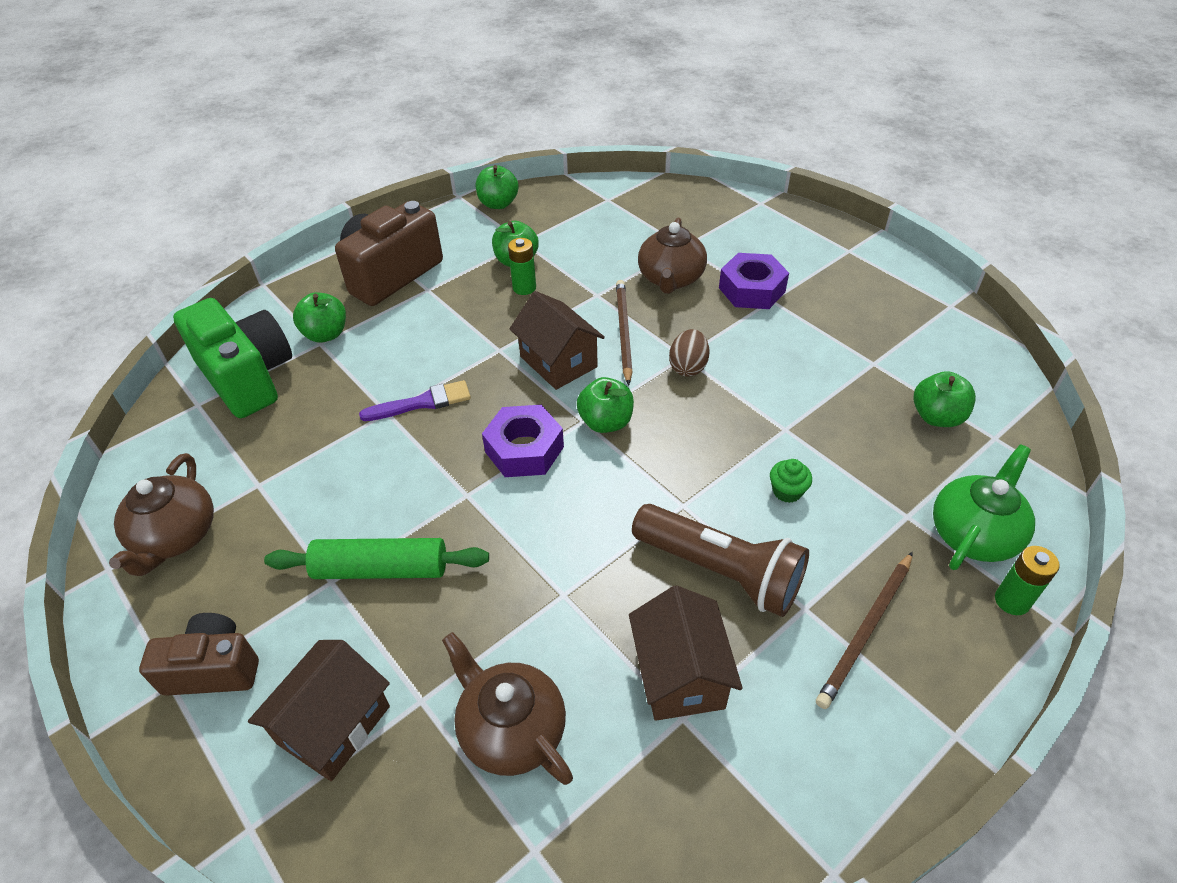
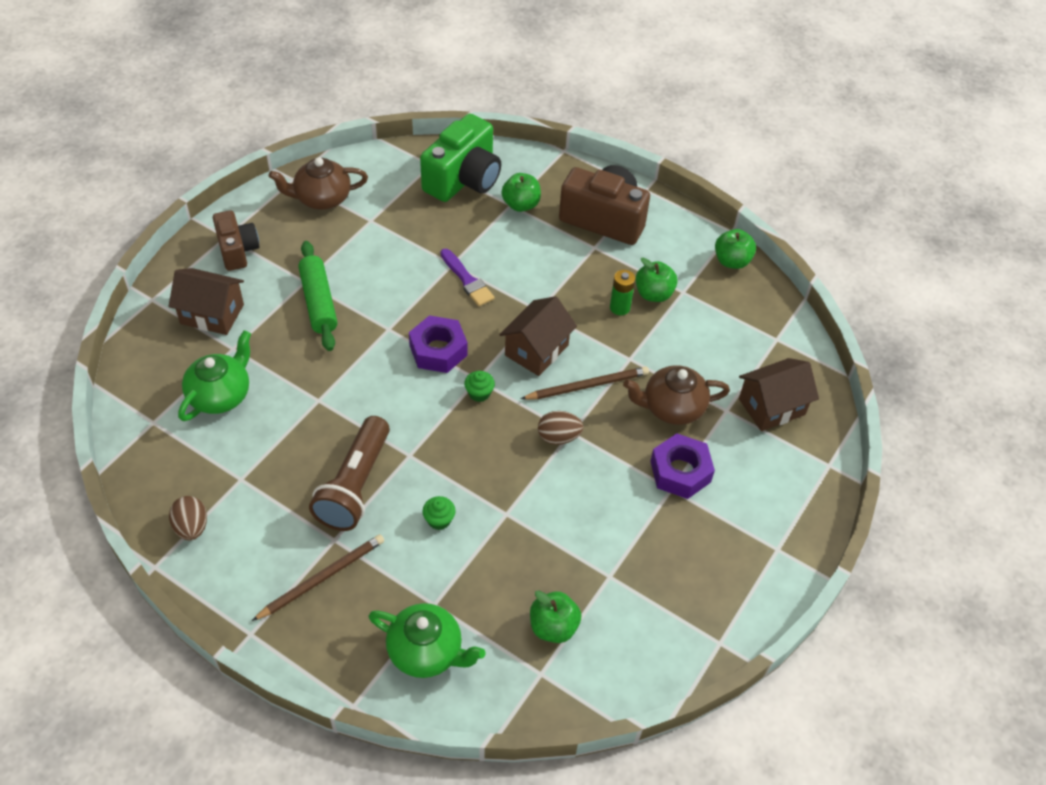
camera: 70 degrees right, 5 degrees up
(511, 729) = (220, 395): brown teapot -> green teapot
(606, 422) = (479, 393): green apple -> green cupcake
(680, 675) = (270, 473): brown house -> brown house (771, 406)
(763, 803) = (191, 527): none -> brown egg
(866, 631) = (322, 578): brown pencil -> brown pencil turned 120 degrees clockwise
(1012, 601) = (366, 675): green battery -> none

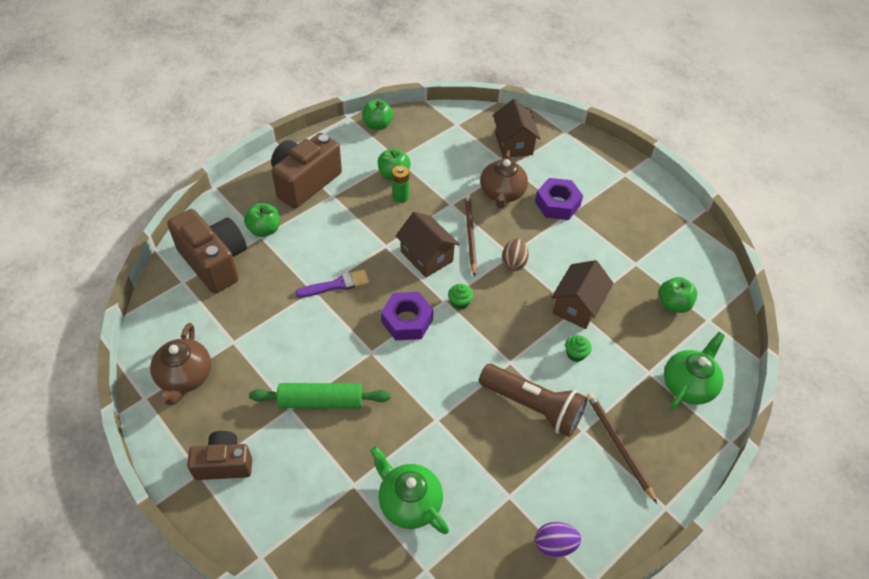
camera: 75 degrees left, 0 degrees up
(191, 527) = (554, 545): brown egg -> purple egg
(212, 314) = (302, 498): brown house -> brown house (577, 306)
(463, 179) = (214, 262): green camera -> brown camera

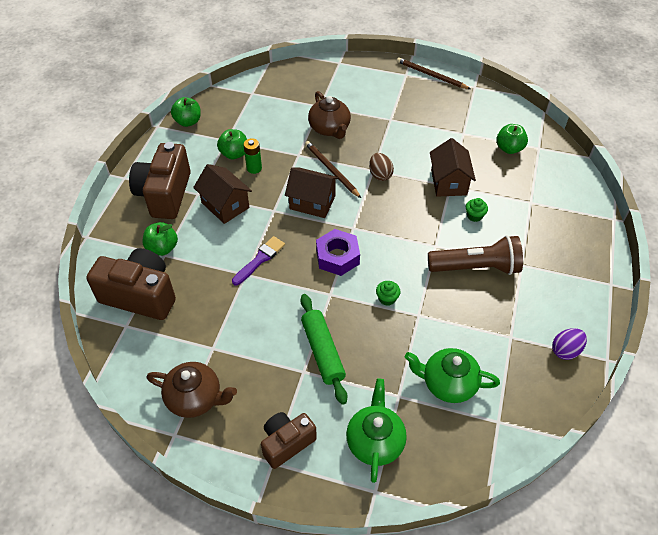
camera: 30 degrees left, 0 degrees up
(185, 377) = (195, 398): brown teapot -> brown teapot turned 45 degrees counterclockwise
(321, 401) = (323, 352): green rolling pin -> green rolling pin turned 75 degrees counterclockwise
(459, 302) = (365, 223): green cupcake -> green cupcake (387, 298)
(513, 144) = (308, 88): brown house -> brown house (225, 205)
(557, 204) = (376, 117): purple nut -> none
(618, 445) = (551, 261): brown pencil -> brown pencil (431, 75)
(688, 385) = (561, 197): green teapot -> green teapot (375, 441)

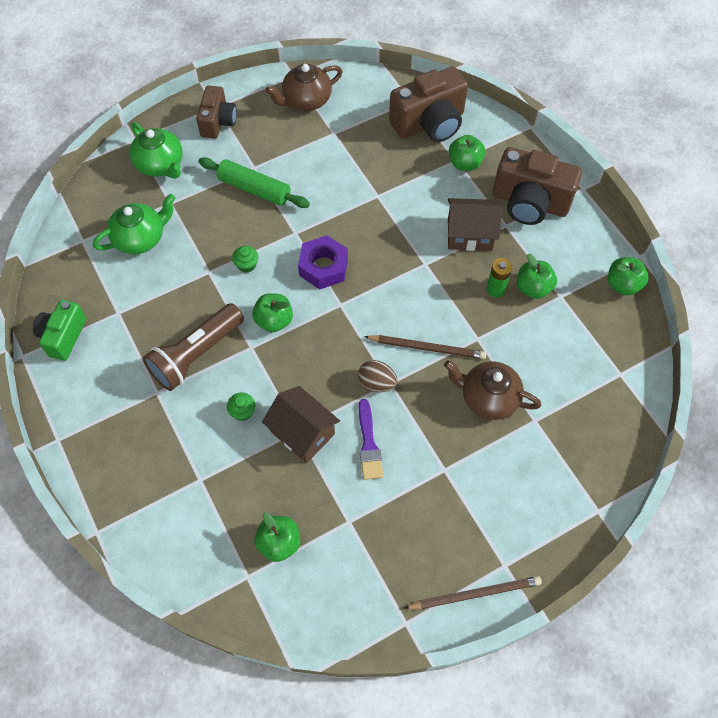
camera: 135 degrees right, 10 degrees up
(165, 194) = (529, 203): brown camera -> brown camera turned 150 degrees clockwise
(260, 259) = (381, 215): purple brush -> purple brush (369, 444)
(312, 202) = (403, 299): brown house -> none
(405, 249) = (274, 321): none -> green apple
(565, 350) = (63, 336): purple egg -> green camera

